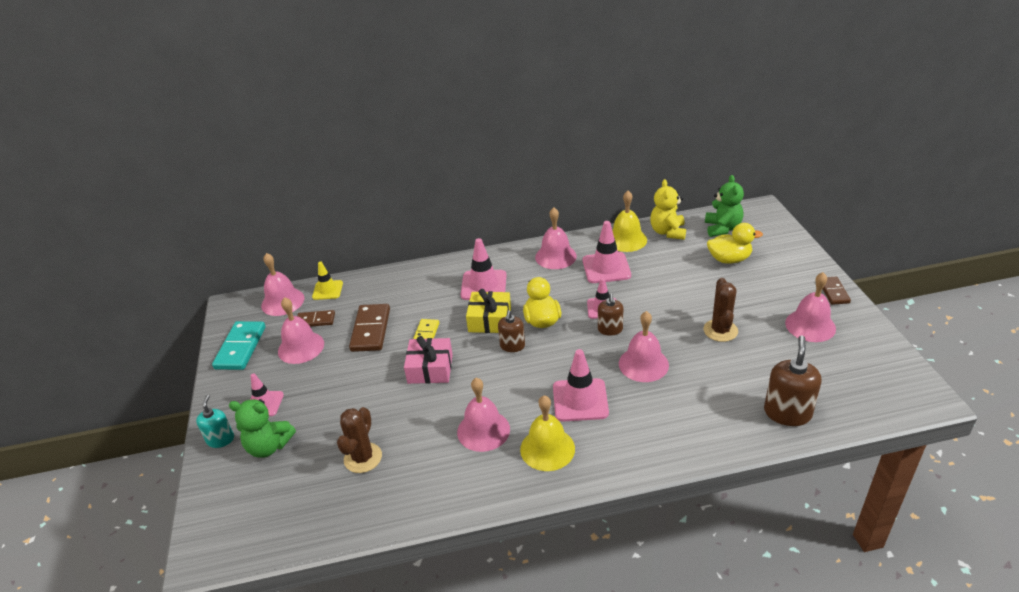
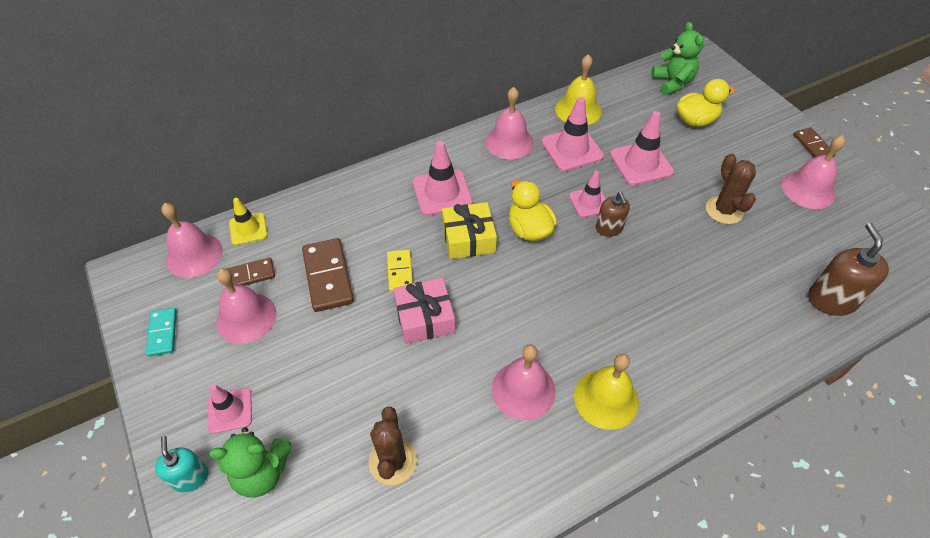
camera: 20 degrees left, 15 degrees up
(240, 347) = (162, 333): turquoise domino -> turquoise domino, size x0.60
(512, 346) = (509, 269): brown soap dispenser -> none
(580, 400) = (615, 326): pink traffic cone -> pink traffic cone (641, 163)
(643, 364) = (663, 266): pink bell -> none
(668, 232) = (618, 94): yellow teddy bear -> none

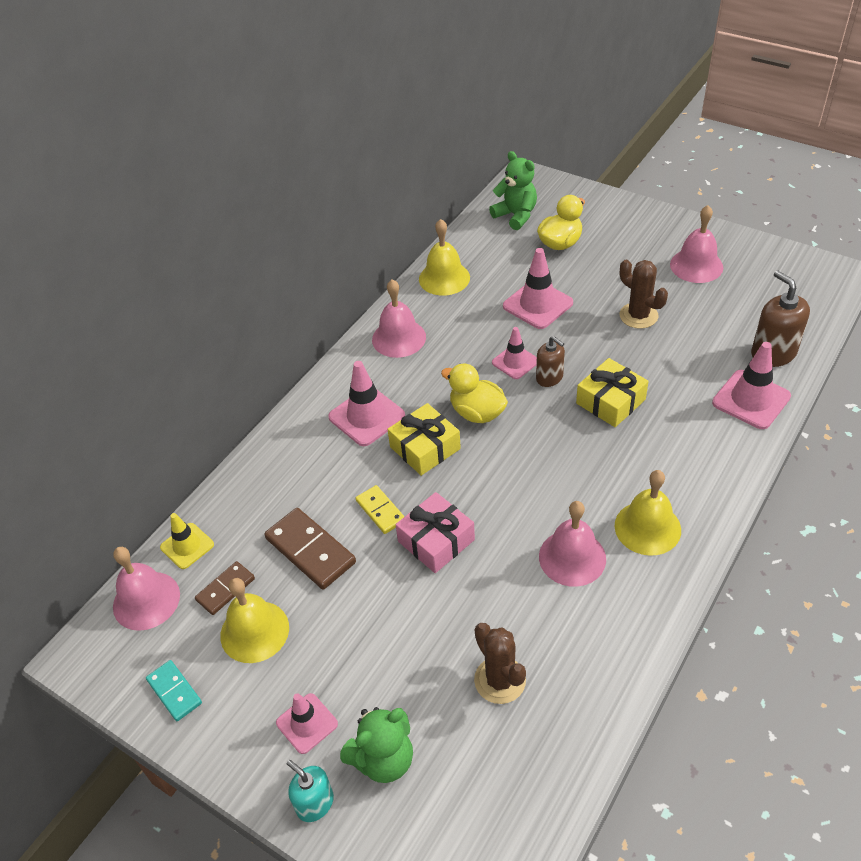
camera: 25 degrees left, 5 degrees down
(246, 318) = (254, 631): pink bell -> yellow bell
(572, 149) = (464, 319): pink traffic cone -> pink traffic cone (751, 399)
(648, 272) = (610, 401): none -> yellow gift
(812, 146) = (676, 224): brown domino -> none

